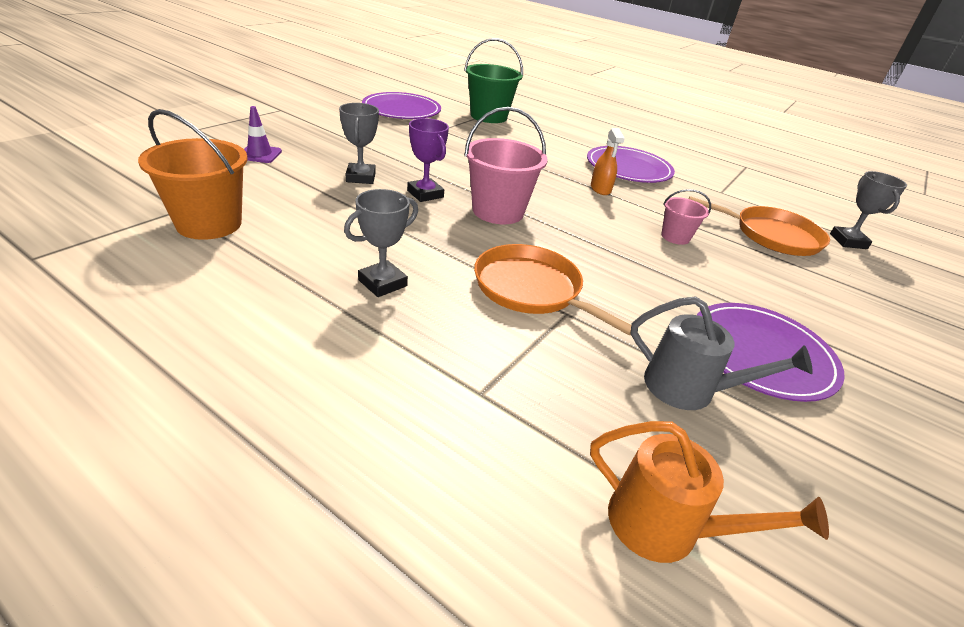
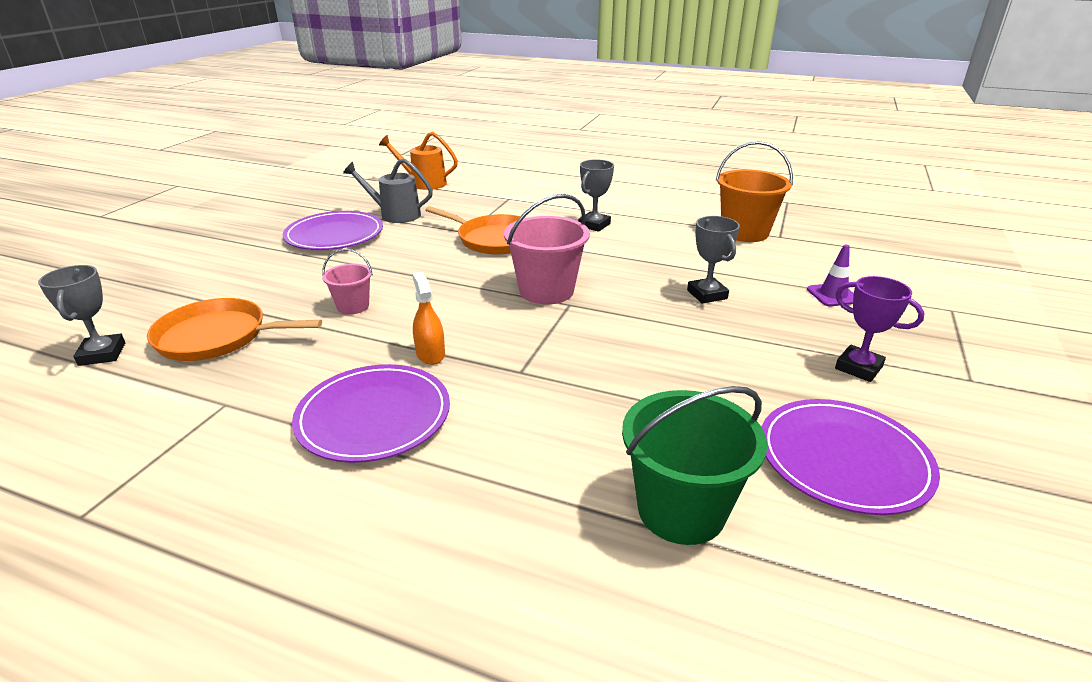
camera: 170 degrees right, 5 degrees down
(425, 194) = (628, 292): purple trophy -> purple trophy (858, 368)

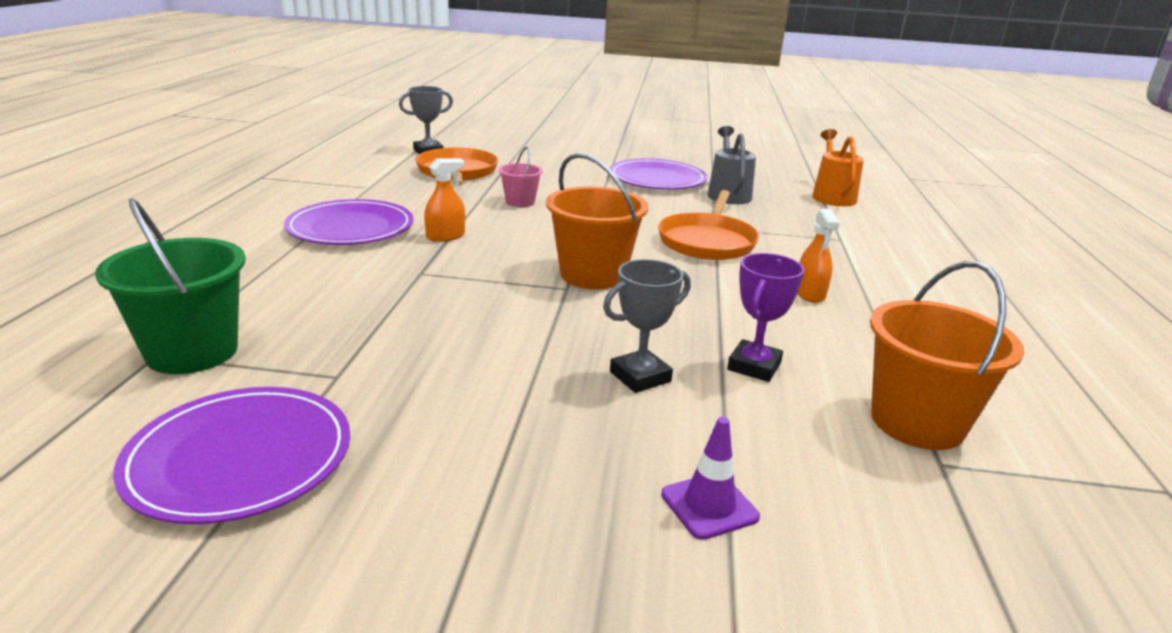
camera: 75 degrees right, 5 degrees down
(546, 291) = (592, 275): pink bucket -> orange bucket
(594, 225) = (810, 294): grey trophy -> orange spray bottle
(858, 368) = (457, 502): purple trophy -> purple trophy (754, 366)

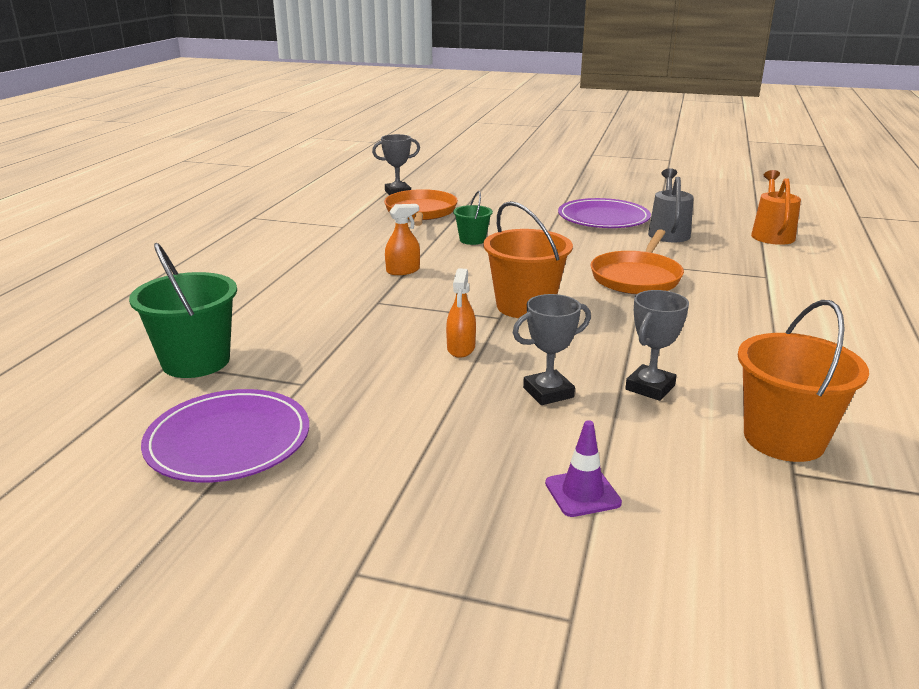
camera: 10 degrees right, 0 degrees up
(350, 228) = (324, 263): purple plate -> none
(520, 202) = (472, 240): pink bucket -> green bucket
(754, 366) = (650, 387): purple trophy -> grey trophy
(810, 294) = (720, 326): orange spray bottle -> orange spray bottle (461, 348)

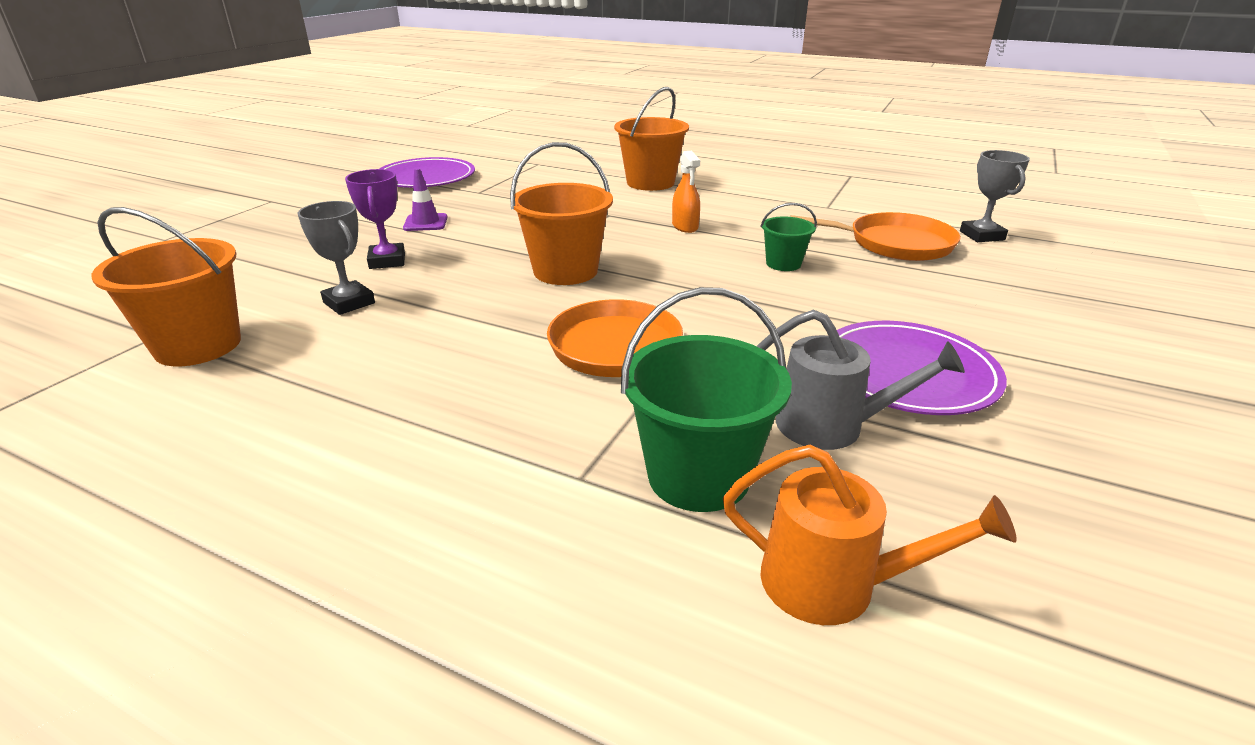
camera: 100 degrees right, 5 degrees up
(196, 361) = (535, 169): green bucket -> green bucket (698, 476)
(268, 291) = (650, 183): none -> orange bucket
(461, 348) = (493, 238): orange spray bottle -> none
(548, 392) = (387, 261): grey trophy -> purple trophy
(582, 493) = (252, 255): purple traffic cone -> purple traffic cone (425, 223)

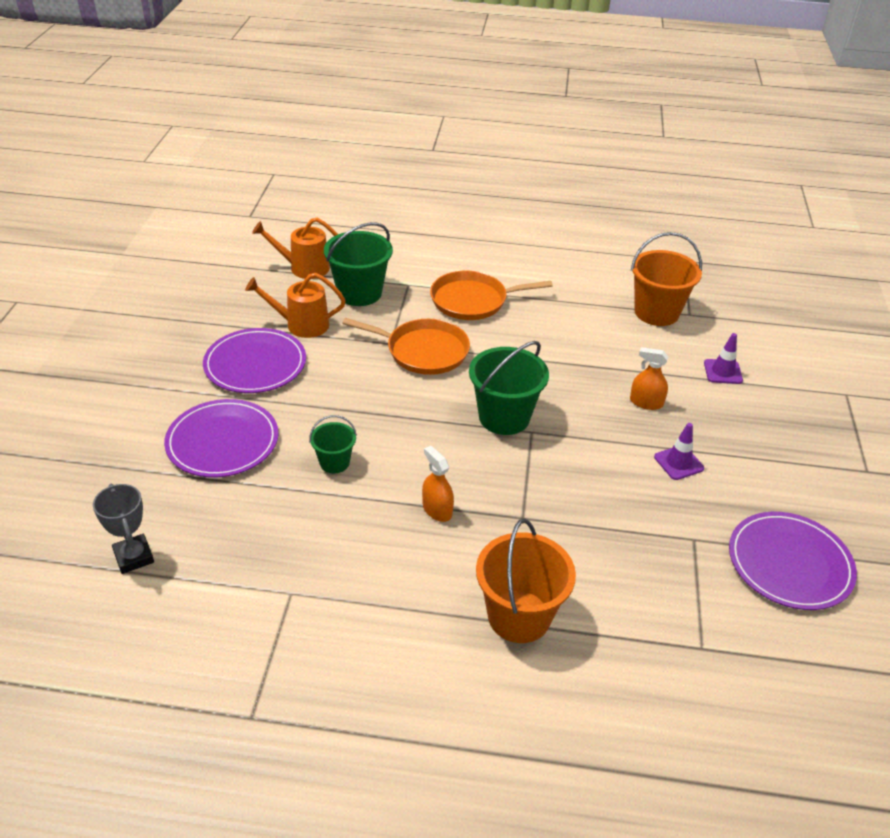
camera: 160 degrees right, 10 degrees up
(250, 272) = (723, 372): none -> purple traffic cone
(349, 303) = (618, 357): grey trophy -> none
(387, 261) = (646, 402): purple trophy -> orange spray bottle
(565, 271) = (504, 417): orange bucket -> green bucket
(831, 426) = (302, 325): grey watering can -> orange watering can
(895, 244) = (229, 519): orange pan -> orange pan (473, 301)
(926, 295) = (222, 442): none -> purple plate

